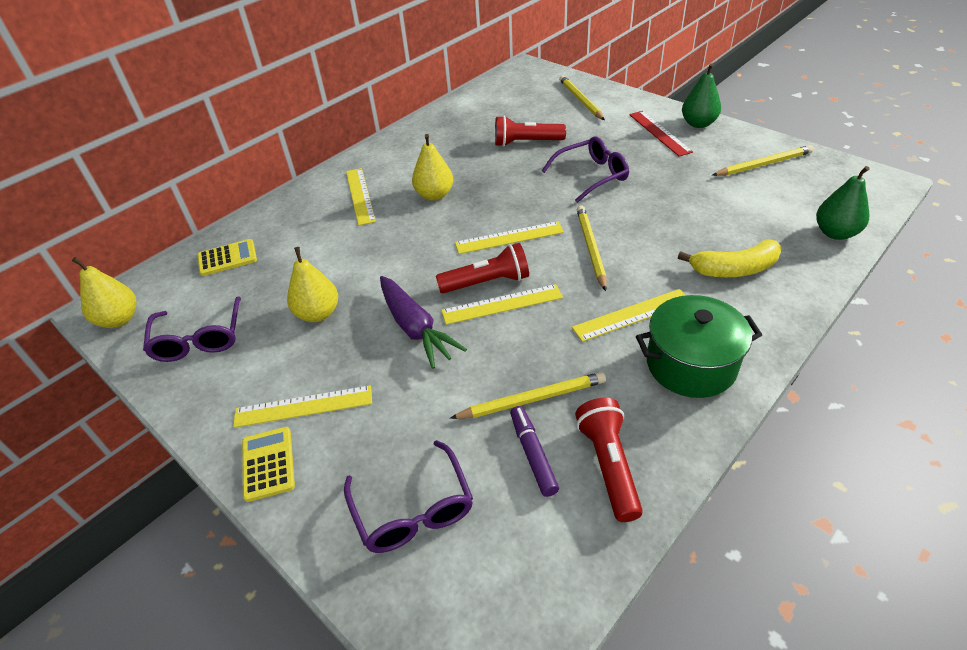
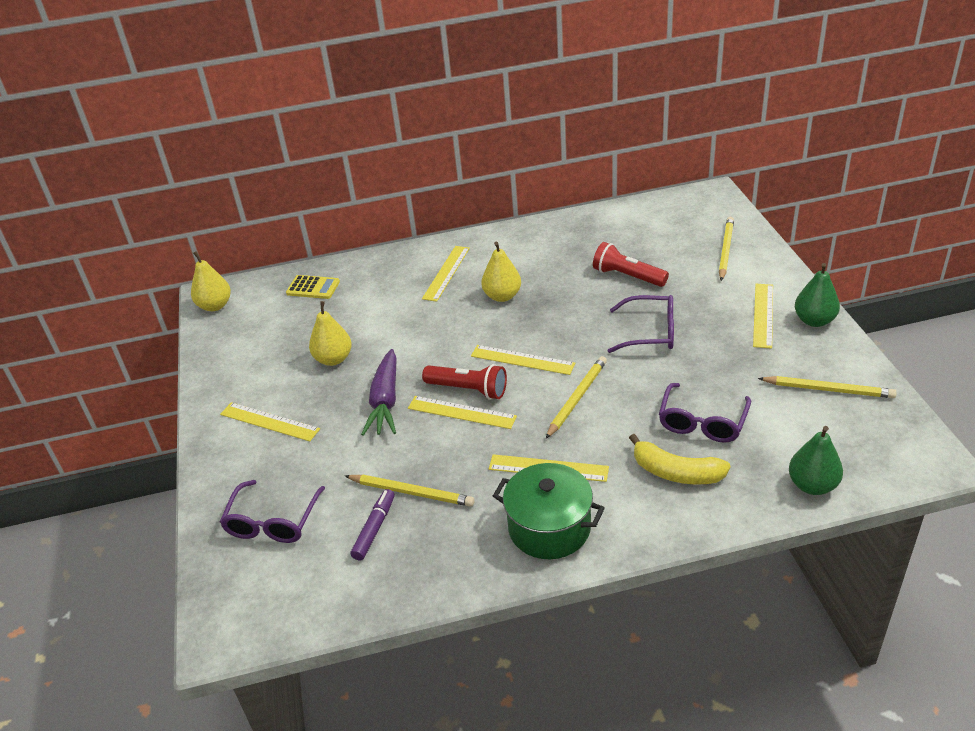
camera: 35 degrees right, 5 degrees down
(199, 339) = (248, 343): purple glasses -> purple glasses (702, 422)
(268, 464) = (220, 448): yellow calculator -> none
(609, 465) = (414, 563): red flashlight -> none
(659, 133) = (763, 315): red ruler -> yellow ruler

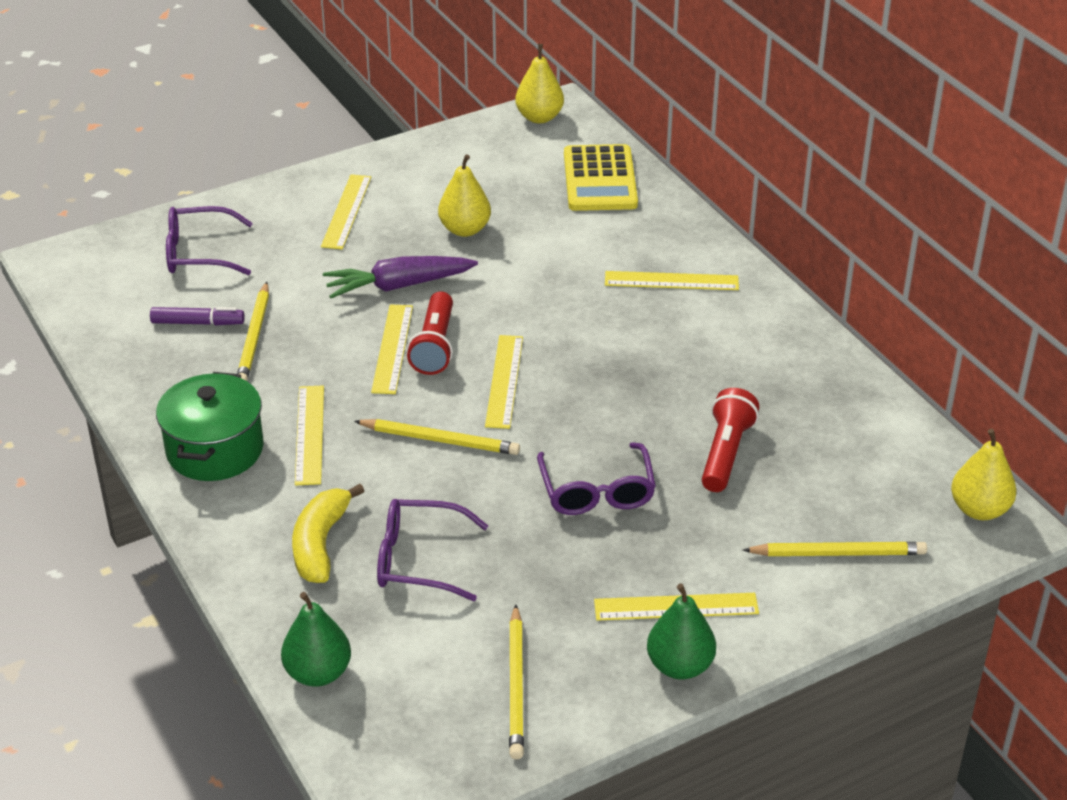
camera: 70 degrees right, 0 degrees up
(313, 288) = (600, 179): yellow calculator -> yellow calculator, size x1.66
(502, 296) = (635, 340): yellow pear -> yellow pear (979, 509)

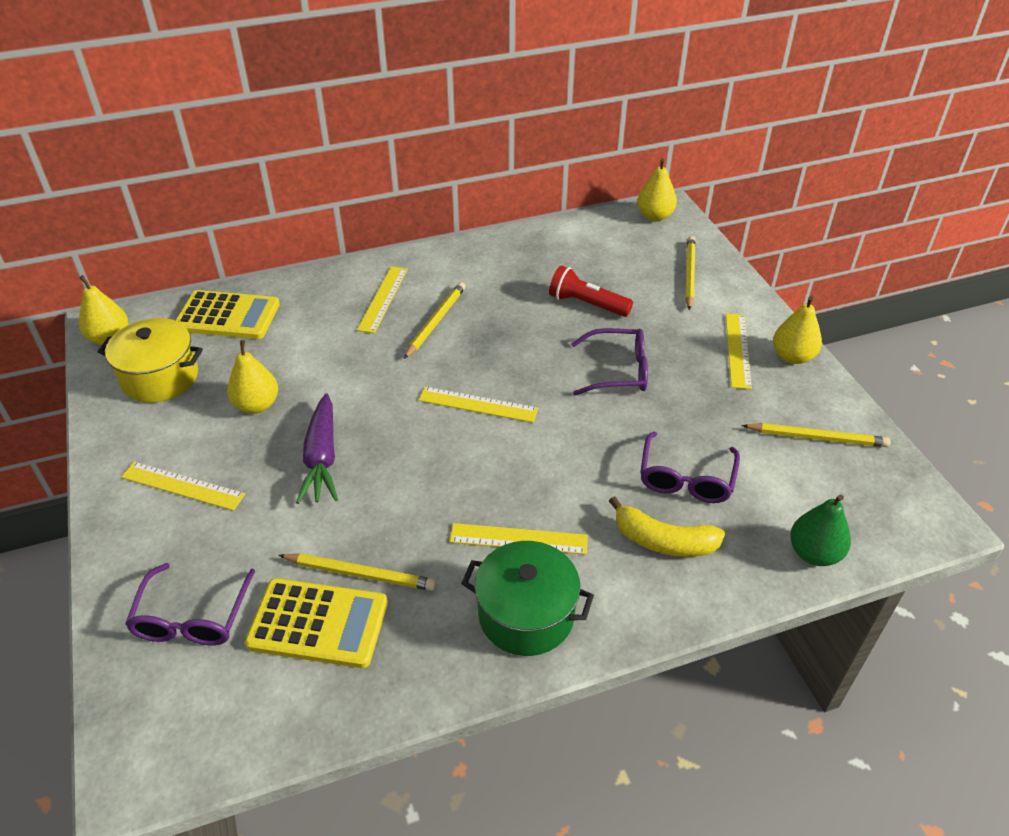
camera: 80 degrees left, 5 degrees up
(197, 323) = (318, 623): purple marker -> yellow calculator
(392, 348) = (412, 471): yellow ruler -> none
(434, 346) = (418, 442): red flashlight -> none
(439, 440) = (544, 451): yellow pencil -> yellow pencil (436, 322)
(489, 162) = (160, 377): none -> yellow pot
(680, 666) = (792, 356): green pear -> yellow pear

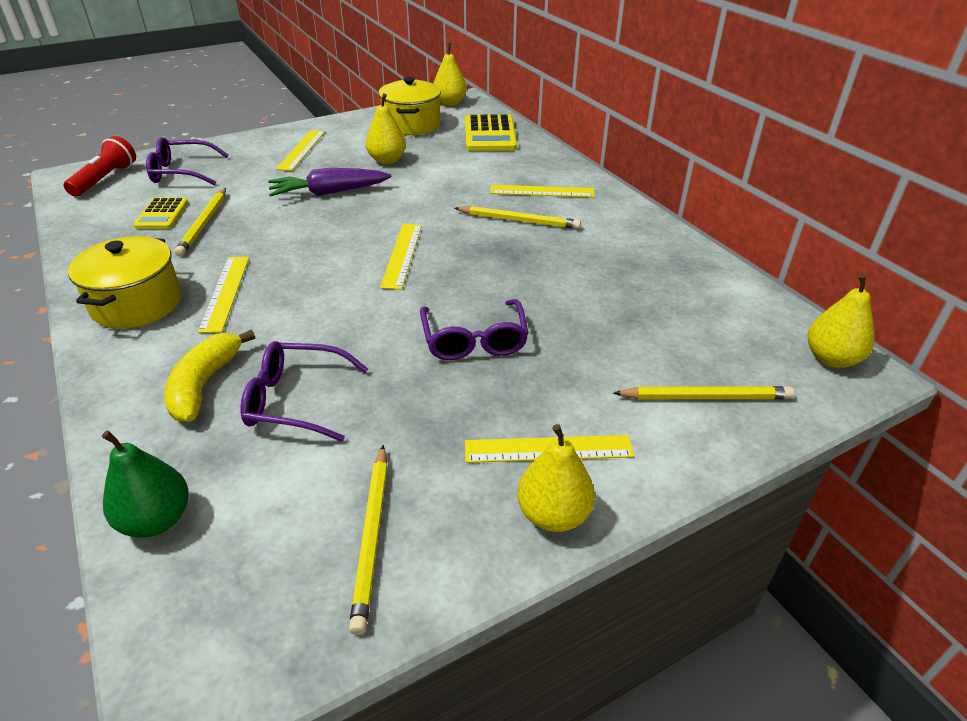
camera: 80 degrees right, 5 degrees down
(318, 623) = (162, 214): yellow calculator -> yellow calculator, size x0.60
(526, 615) = (137, 304): green pot -> yellow pot
(587, 304) = (591, 310): red flashlight -> red flashlight (106, 179)

